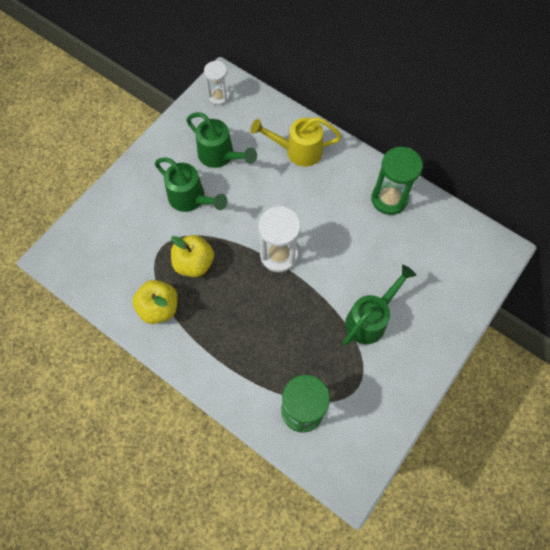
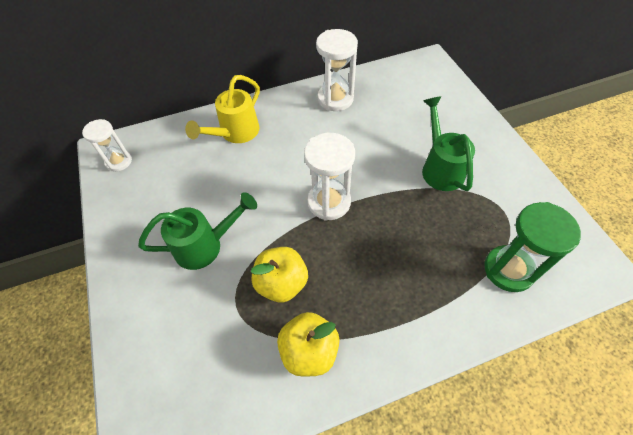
camera: 55 degrees left, 10 degrees down
(220, 155) = (181, 194): green watering can -> none
(389, 199) = (335, 99): green hourglass -> white hourglass

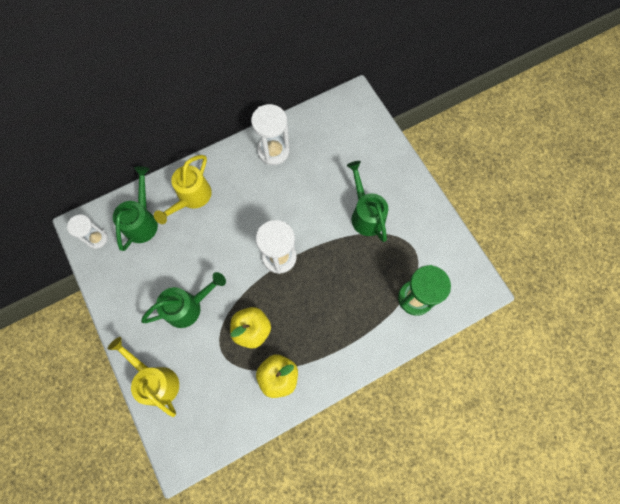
camera: 10 degrees left, 15 degrees up
(140, 333) = (156, 381): none -> yellow watering can
(174, 150) = (142, 221): none -> green watering can

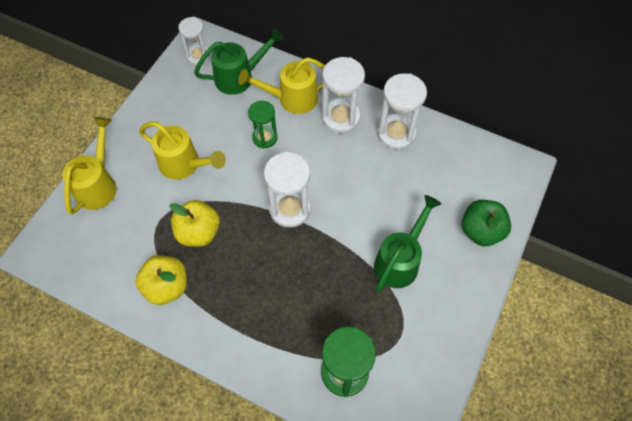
camera: 55 degrees right, 10 degrees down
(188, 307) = (184, 164): green watering can -> yellow watering can
(209, 237) = (265, 138): none -> green hourglass
(233, 176) = (340, 117): none -> white hourglass
(379, 153) = (481, 231): none -> green apple

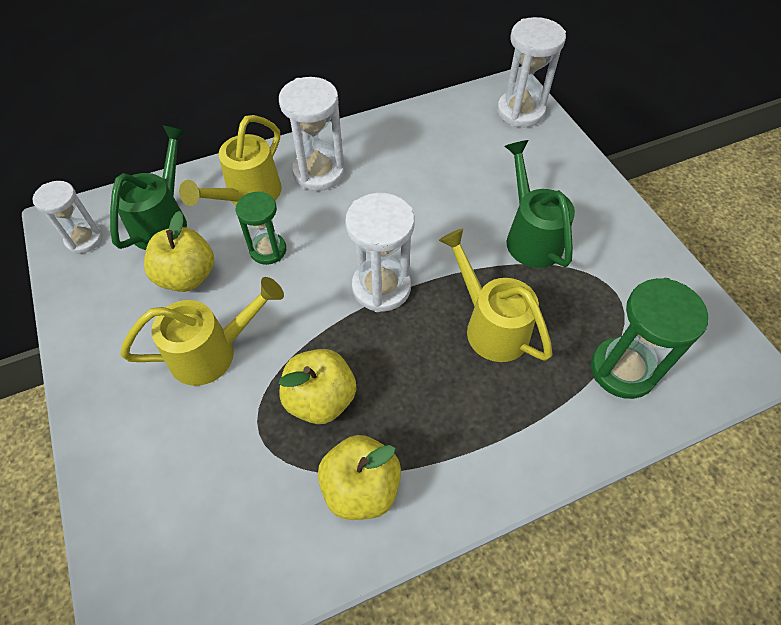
camera: 50 degrees left, 5 degrees down
(98, 185) = (127, 475): yellow watering can -> yellow watering can (491, 326)
(216, 117) = (187, 276): none -> yellow apple
(396, 133) = (385, 145): white hourglass -> white hourglass (520, 112)
(481, 231) = (552, 158): green apple -> none

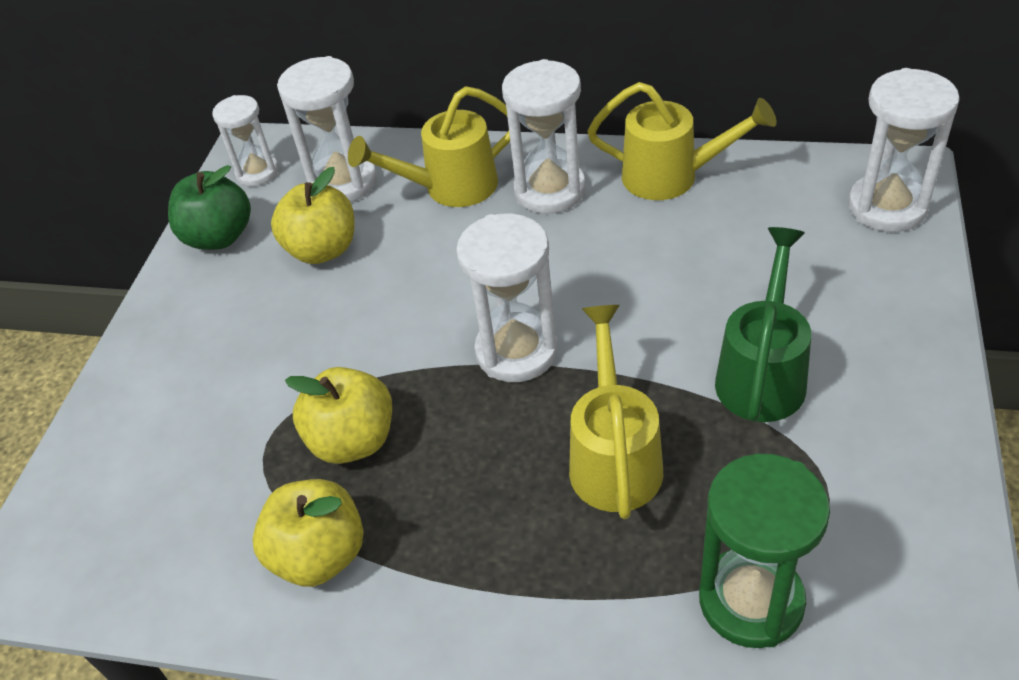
camera: 40 degrees right, 10 degrees down
(92, 301) = (219, 237): none -> green apple
(163, 221) = (343, 182): green watering can -> white hourglass
(212, 352) = (286, 338): yellow watering can -> yellow watering can (671, 177)
(268, 250) = (424, 256): green hourglass -> none

